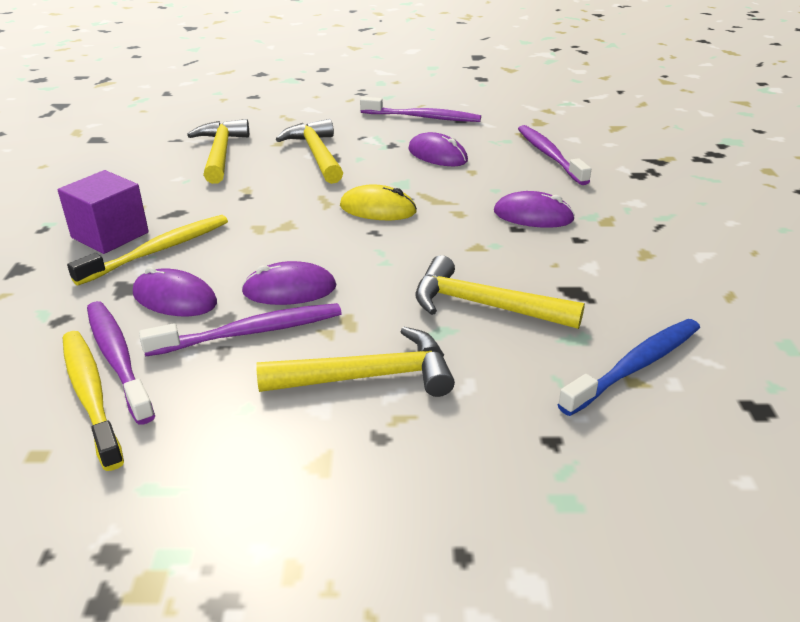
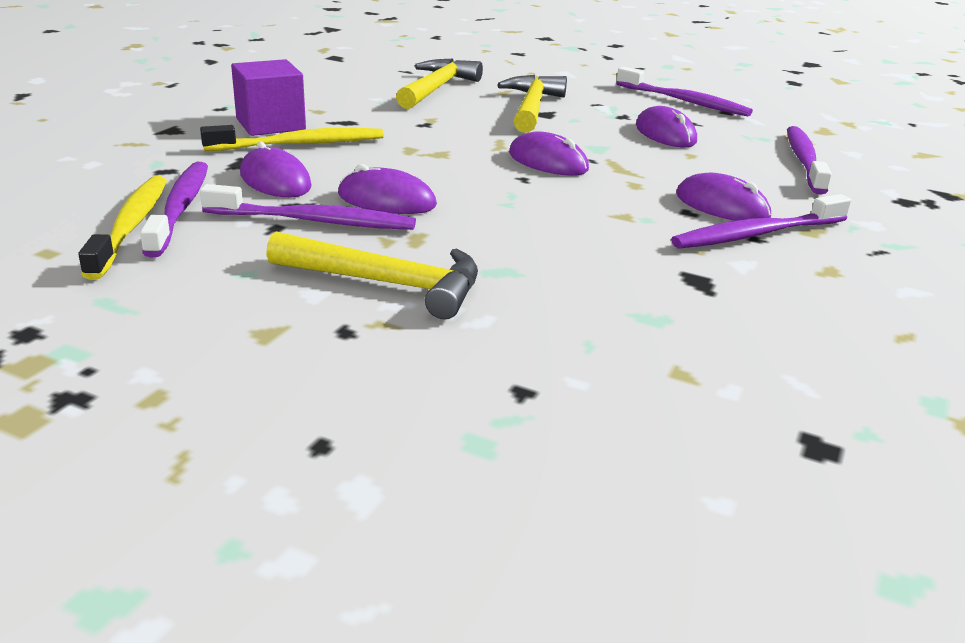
camera: 25 degrees right, 5 degrees down
(378, 209) = (548, 161): yellow mouse -> purple mouse
(483, 305) = (574, 263): yellow hammer -> none
(577, 235) = (757, 234): none -> purple toothbrush
(635, 366) = (697, 361): blue toothbrush -> none

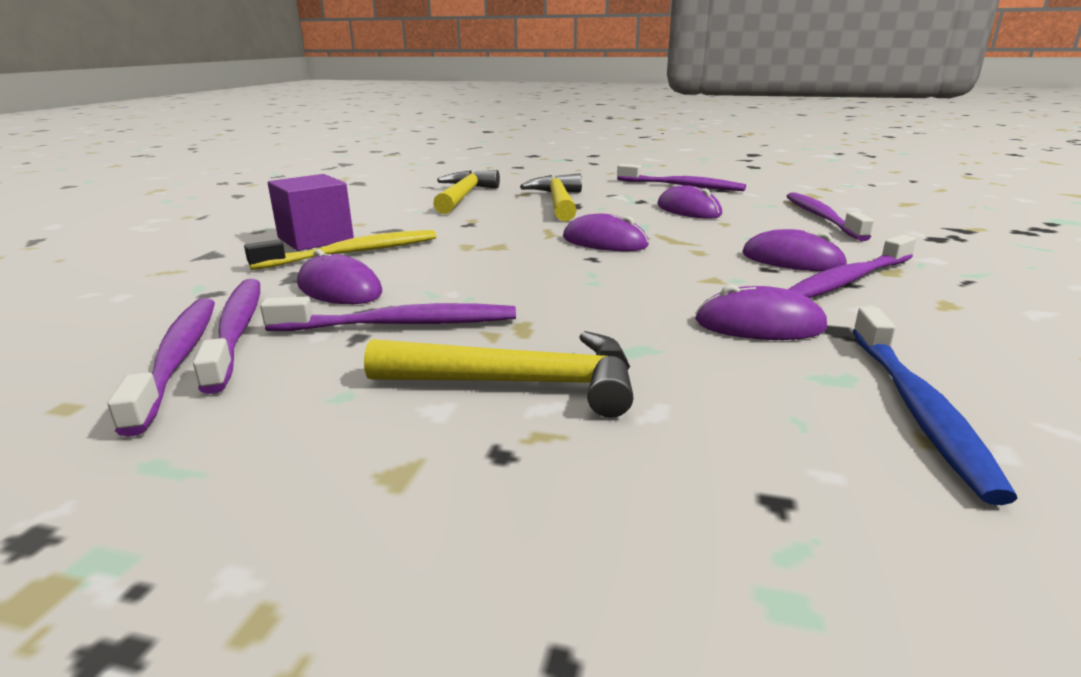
camera: 10 degrees left, 5 degrees down
(131, 226) = (178, 359): yellow toothbrush -> purple toothbrush
(386, 200) = (469, 293): purple mouse -> purple mouse (759, 324)
(696, 349) = (917, 408): none -> blue toothbrush

